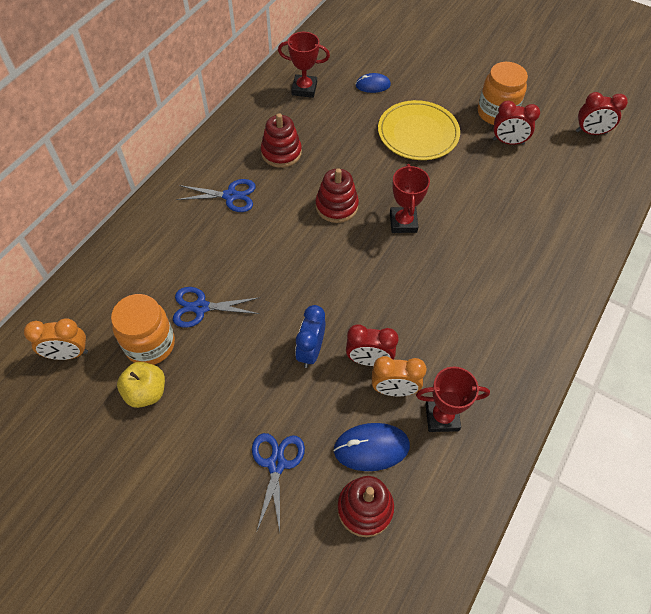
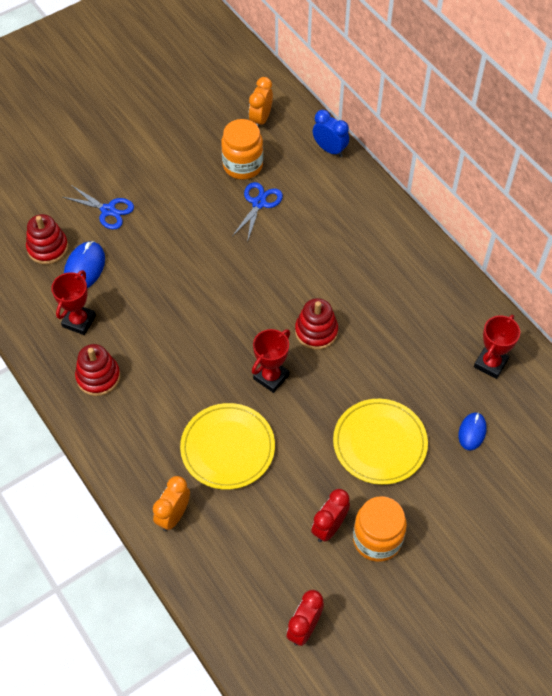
camera: 115 degrees right, 0 degrees up
(146, 392) = (204, 155): yellow apple -> none
(230, 196) = (367, 255): blue scissors -> none
(281, 153) = (404, 311): red stacking toy -> red stacking toy (98, 377)
(310, 351) = (181, 259): blue clock -> blue clock (330, 149)
(369, 360) = (152, 294): red clock -> none
(394, 390) = (118, 300): orange clock -> orange clock (173, 515)
(403, 222) = (271, 377): red trophy -> red trophy turned 75 degrees counterclockwise
(491, 228) = (227, 448): none -> yellow plate

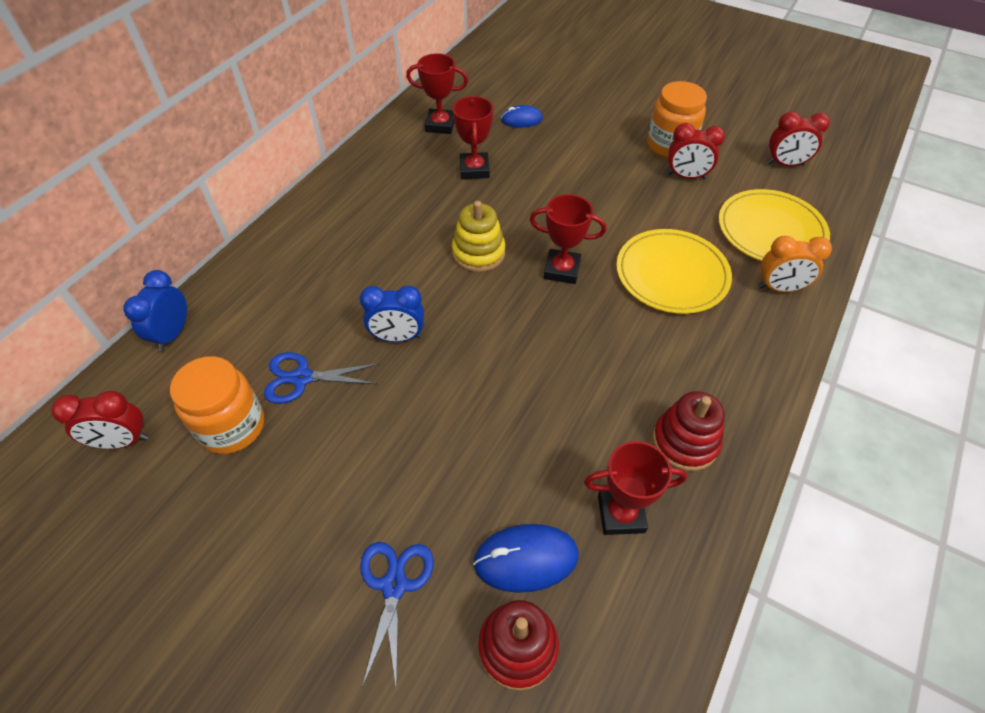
camera: 115 degrees left, 5 degrees down
(261, 119) = (122, 441): orange clock -> red clock
(264, 259) = (398, 337): none -> blue clock
(316, 331) = (478, 253): red stacking toy -> yellow stacking toy
(379, 443) = (577, 169): yellow plate -> yellow plate (771, 231)
(415, 366) = (474, 169): none -> red trophy

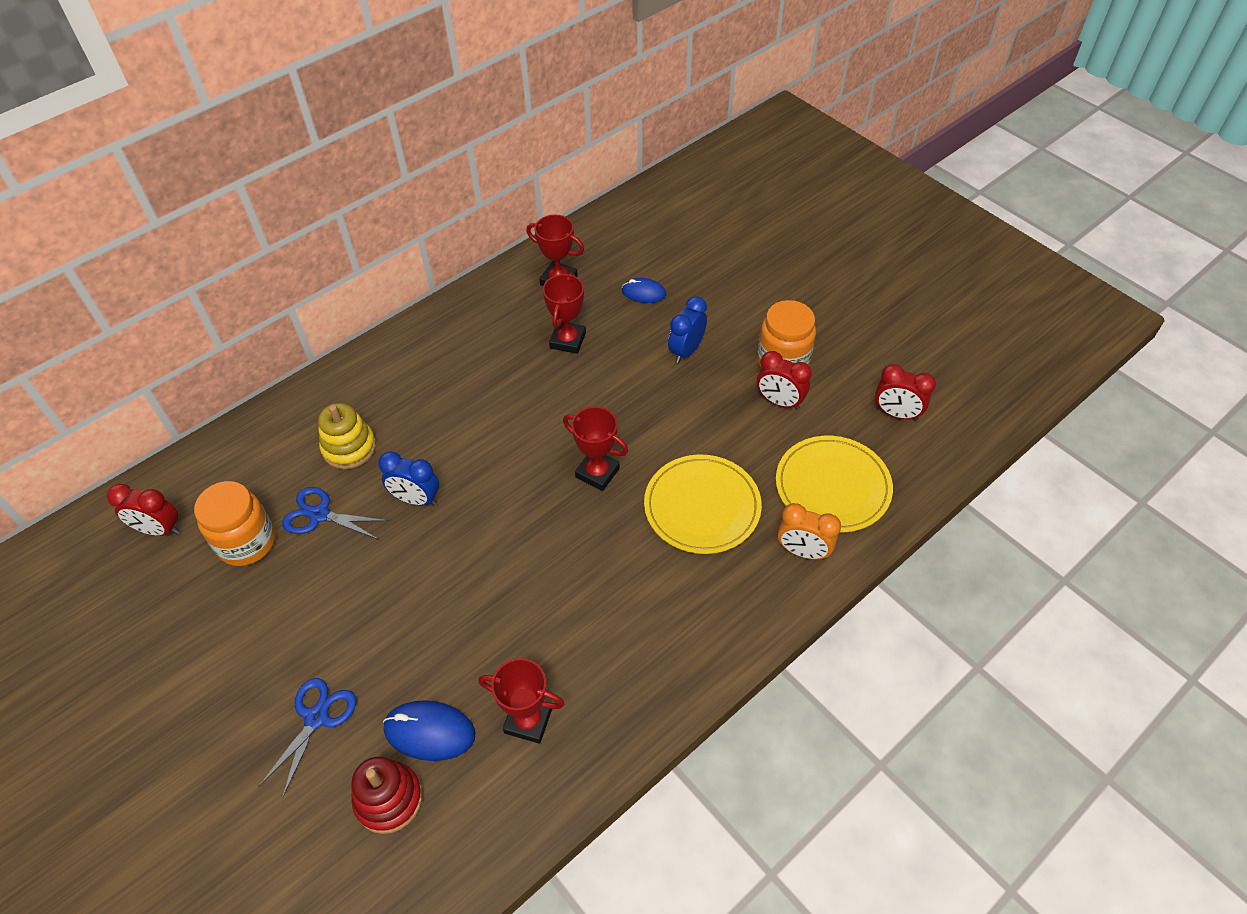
camera: 20 degrees right, 0 degrees up
(173, 334) = (232, 442): blue clock -> blue clock (686, 351)
(478, 253) = (528, 433): yellow stacking toy -> yellow stacking toy (349, 447)
(685, 442) = (620, 675): red stacking toy -> none

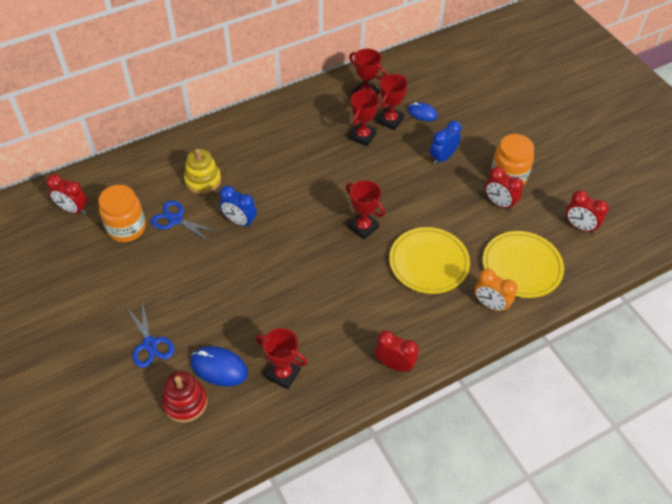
camera: 10 degrees right, 0 degrees up
(317, 717) = (150, 344): blue scissors -> blue scissors turned 120 degrees clockwise
(601, 311) = (390, 120): none -> red trophy
(688, 671) = (394, 364): none -> red clock

